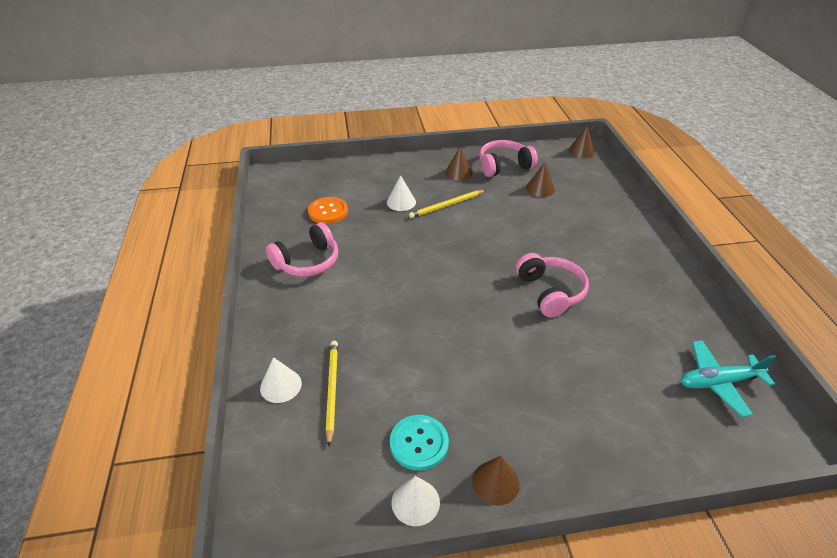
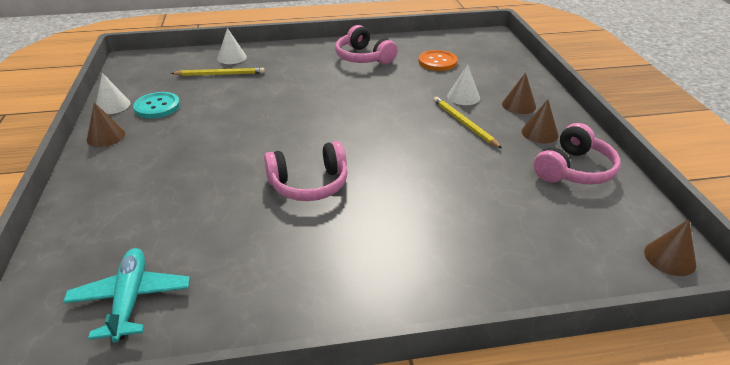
camera: 90 degrees right, 5 degrees down
(504, 166) = (573, 169): pink headphones -> pink headphones turned 60 degrees clockwise
(540, 188) = (527, 198): brown cone -> brown cone (519, 105)

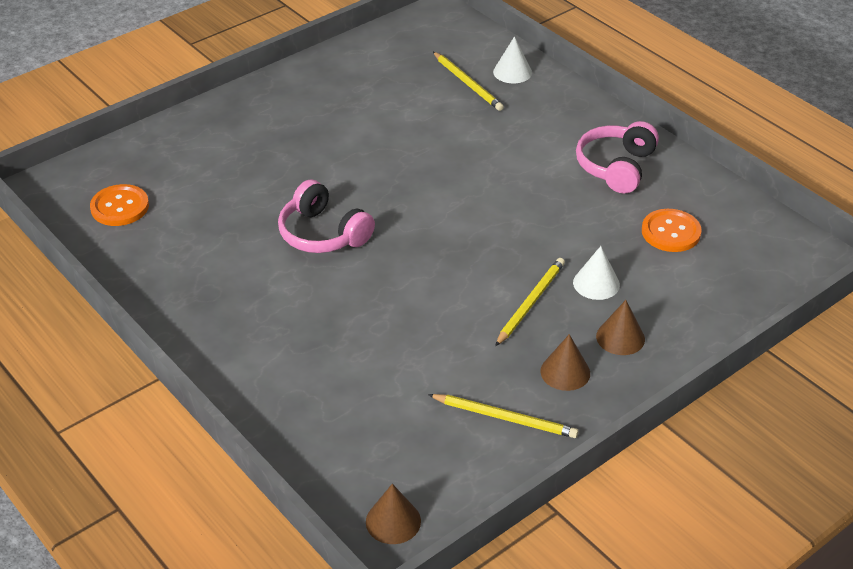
camera: 60 degrees right, 5 degrees up
(106, 136) = (295, 79): brown cone -> none
(112, 105) = (346, 52): white cone -> none
(130, 299) = (120, 207): turquoise plane -> orange button
(157, 107) = (368, 79): turquoise button -> none
(573, 169) = (505, 418): pink headphones -> yellow pencil

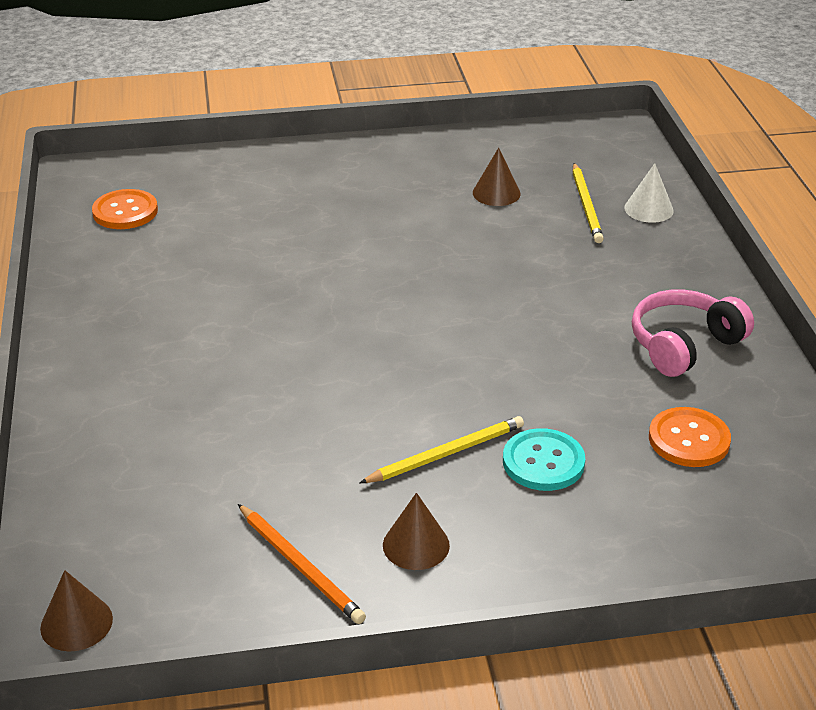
camera: 30 degrees right, 5 degrees down
(323, 234) = (291, 302): pink headphones -> none
(505, 418) = (300, 566): yellow pencil -> orange pencil
(596, 283) = (543, 462): white cone -> turquoise button
(620, 337) = (517, 533): brown cone -> brown cone (496, 193)

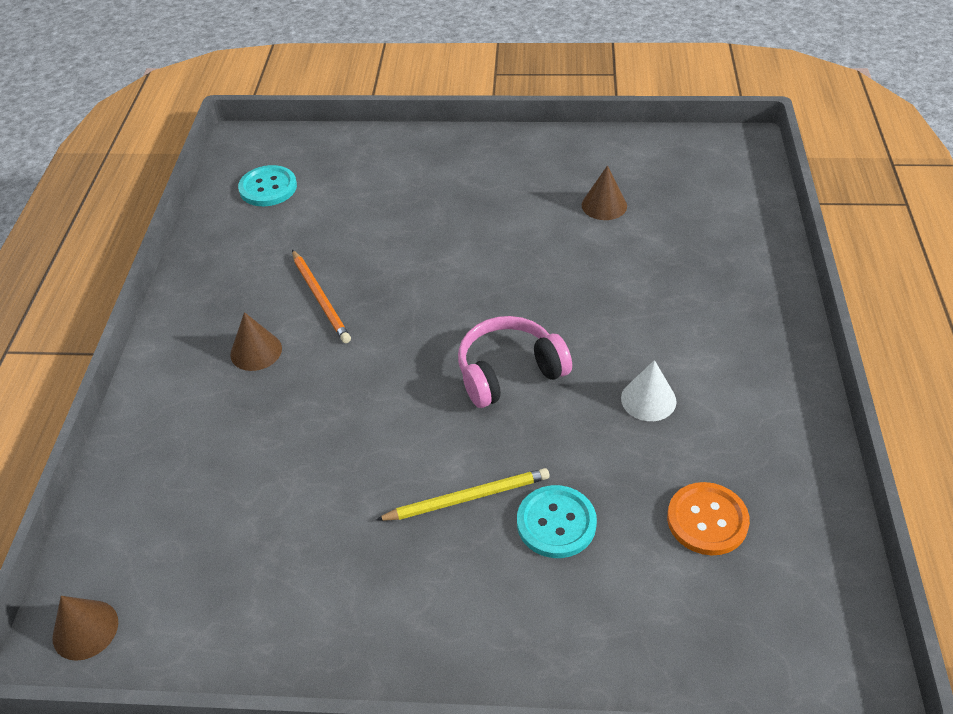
camera: 15 degrees right, 10 degrees up
(125, 211) = (268, 188): orange button -> turquoise button
(300, 566) = (296, 604): orange pencil -> orange pencil (320, 298)
(416, 545) = (407, 599): brown cone -> brown cone (256, 351)
(586, 205) = (686, 229): yellow pencil -> none
(648, 209) = (746, 240): white cone -> white cone (648, 399)
(684, 345) = (735, 406): pink headphones -> pink headphones (509, 372)

